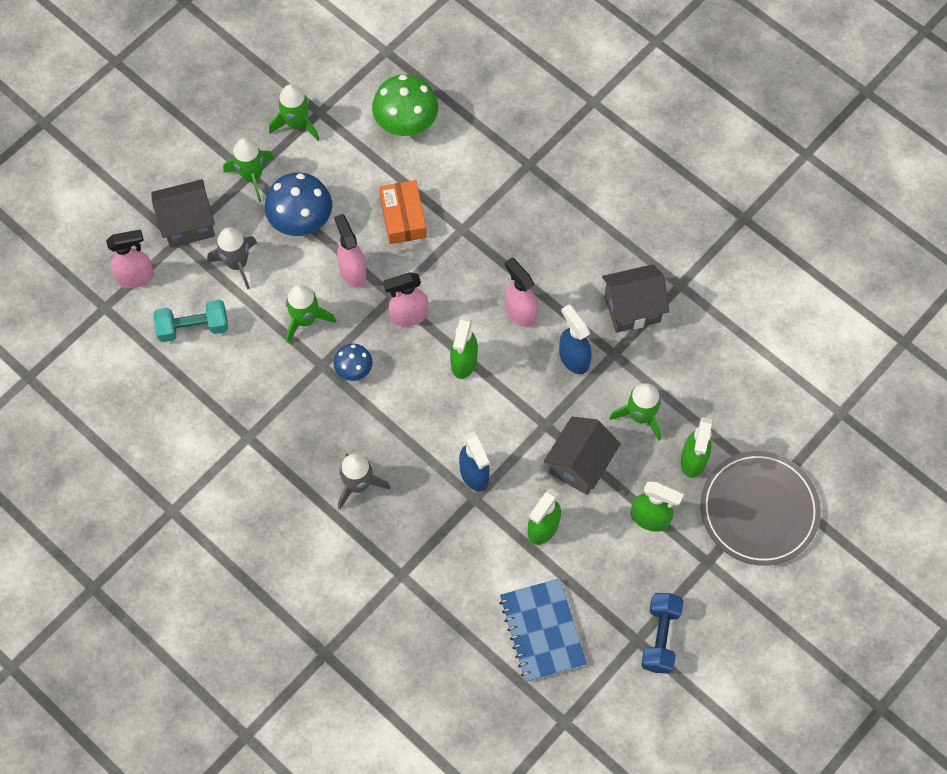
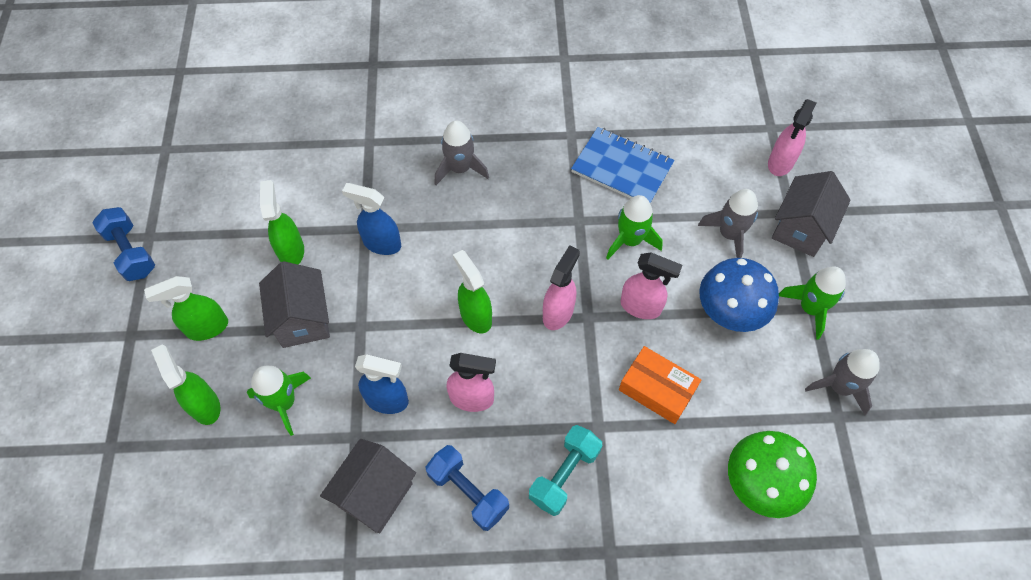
camera: 135 degrees right, 5 degrees down
(193, 327) = (698, 166): turquoise dumbbell -> turquoise dumbbell (564, 474)
(296, 124) = (839, 386): green rocket -> grey rocket
(354, 369) = (553, 238): blue mushroom -> none
(542, 631) = (230, 187): blue notebook -> blue notebook (622, 168)
(576, 262) = (468, 492): none -> blue dumbbell
(759, 510) = (111, 413): grey plate -> none

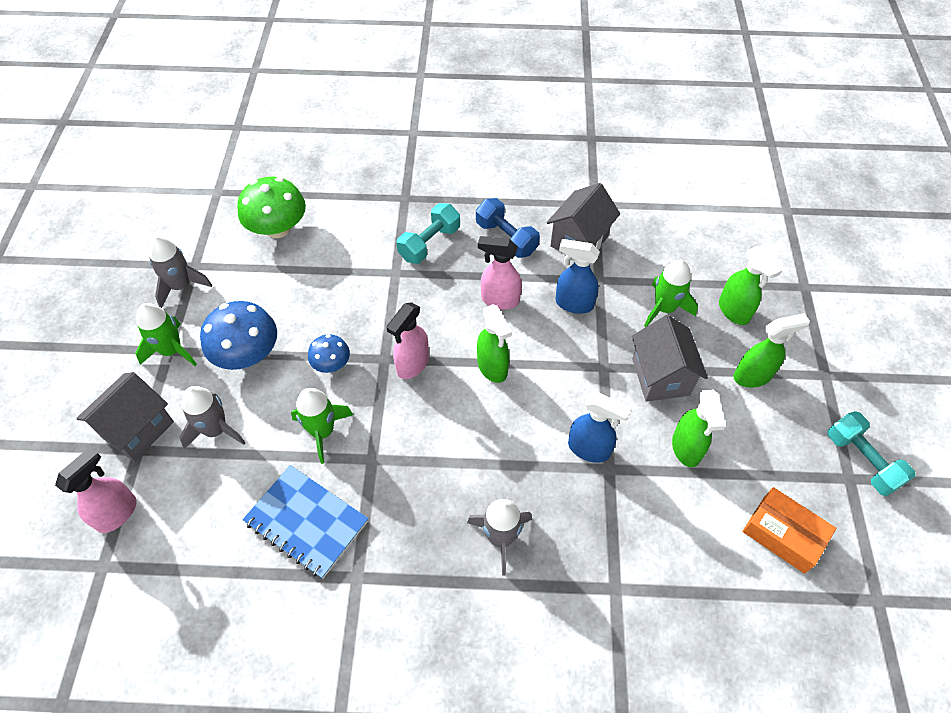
camera: 175 degrees left, 5 degrees down
(131, 252) = (861, 460): blue dumbbell -> turquoise dumbbell
(641, 307) = (331, 364): pink spray bottle -> blue mushroom
(657, 389) = (338, 295): orange box -> orange box (783, 534)

